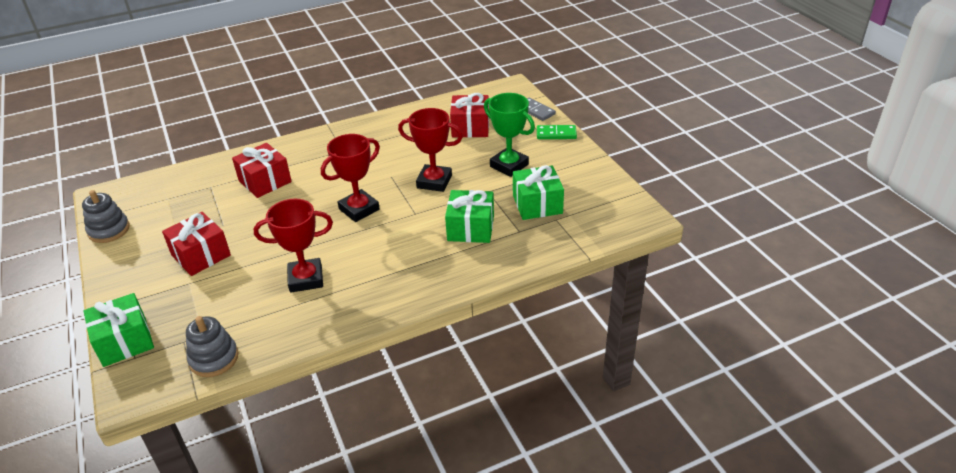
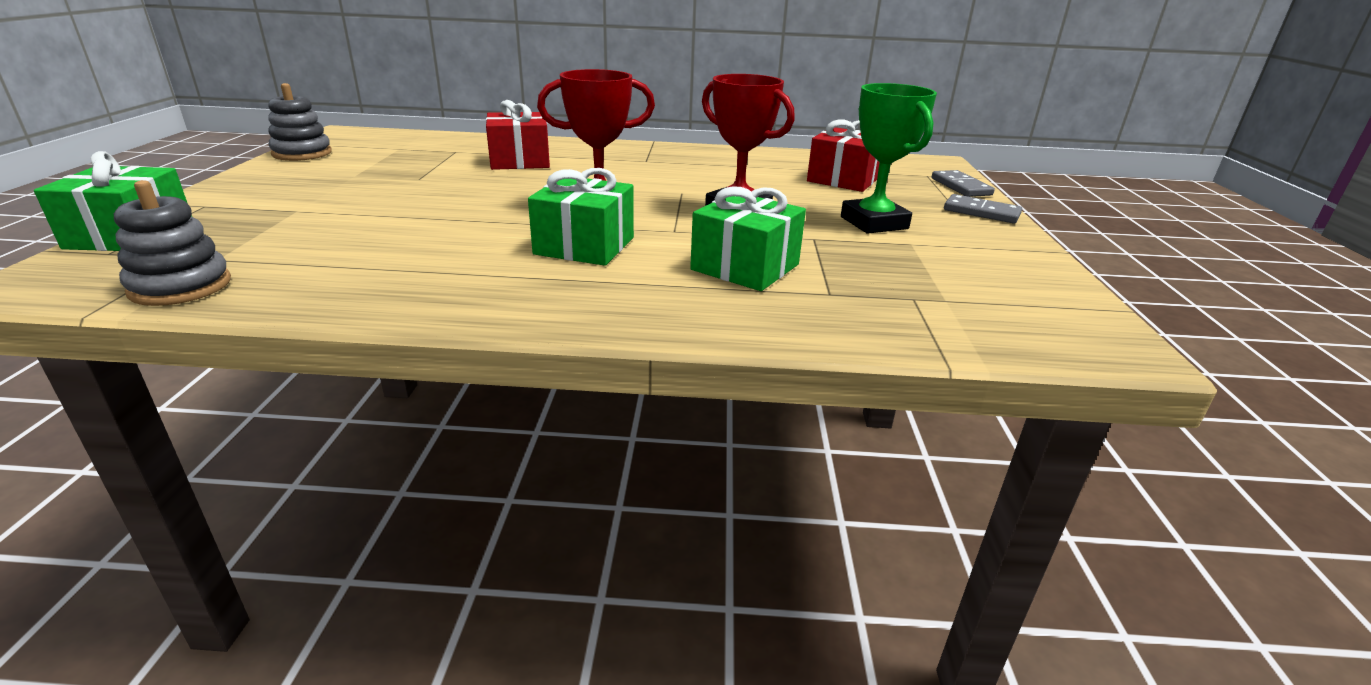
camera: 25 degrees right, 10 degrees down
(201, 255) = (352, 193): red gift -> none
(306, 279) = (433, 248): red trophy -> none
(537, 204) = (890, 272): green gift -> green gift (584, 246)
(556, 134) = (981, 212): green domino -> grey domino

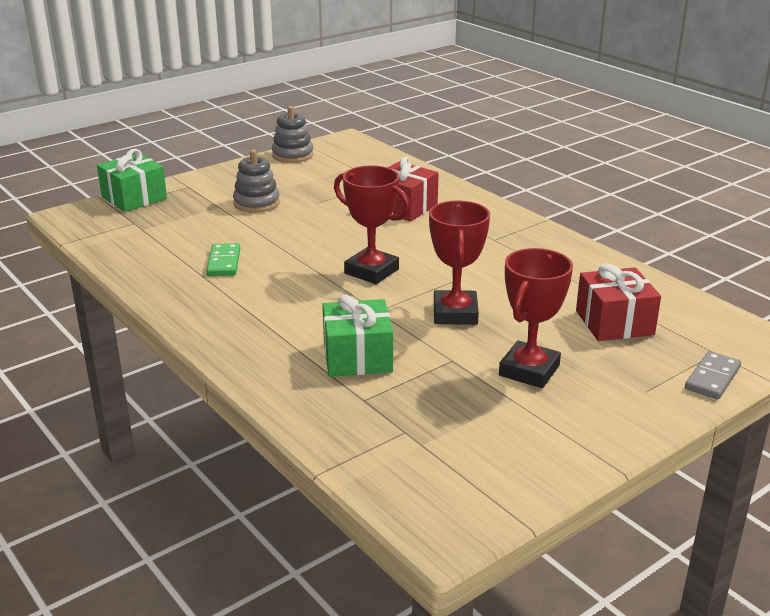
camera: 50 degrees right, 0 degrees up
(180, 286) = (108, 241): grey stacking toy -> grey stacking toy (256, 203)
(419, 251) = (223, 262): none -> green domino
(584, 246) = (304, 297): green gift -> none
(874, 223) = (529, 370): green trophy -> red trophy
(981, 212) = (653, 407): grey domino -> none

